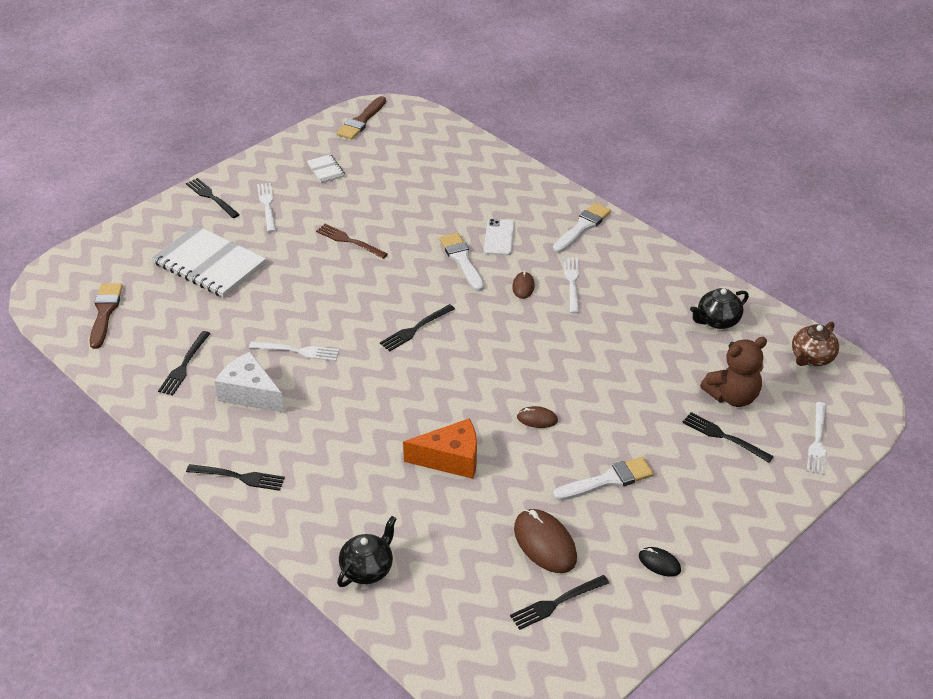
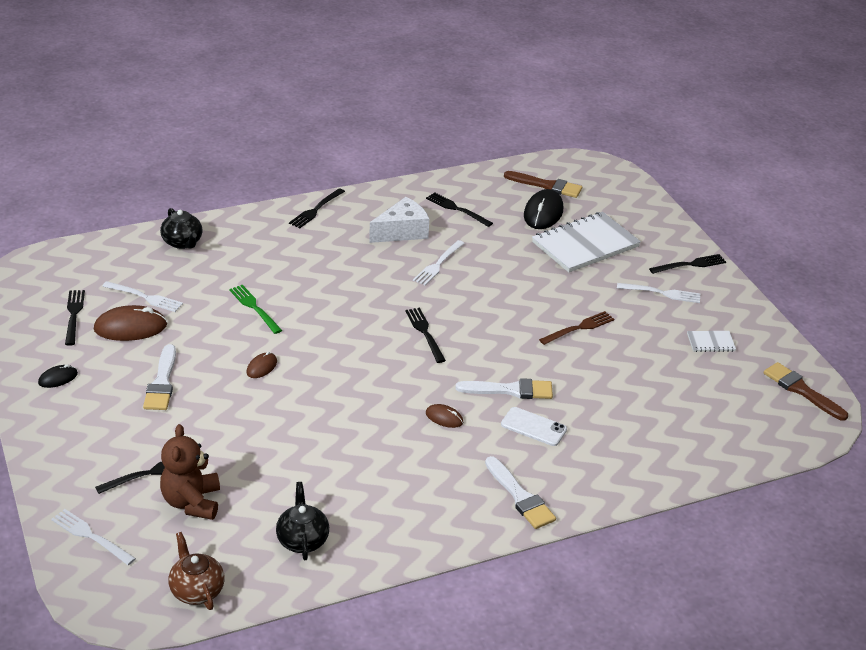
camera: 110 degrees right, 5 degrees down
(162, 303) = (543, 213): none -> black mouse
(451, 459) = (254, 308): orange cheese -> green fork
(572, 283) = (430, 454): white fork -> white fork (145, 297)

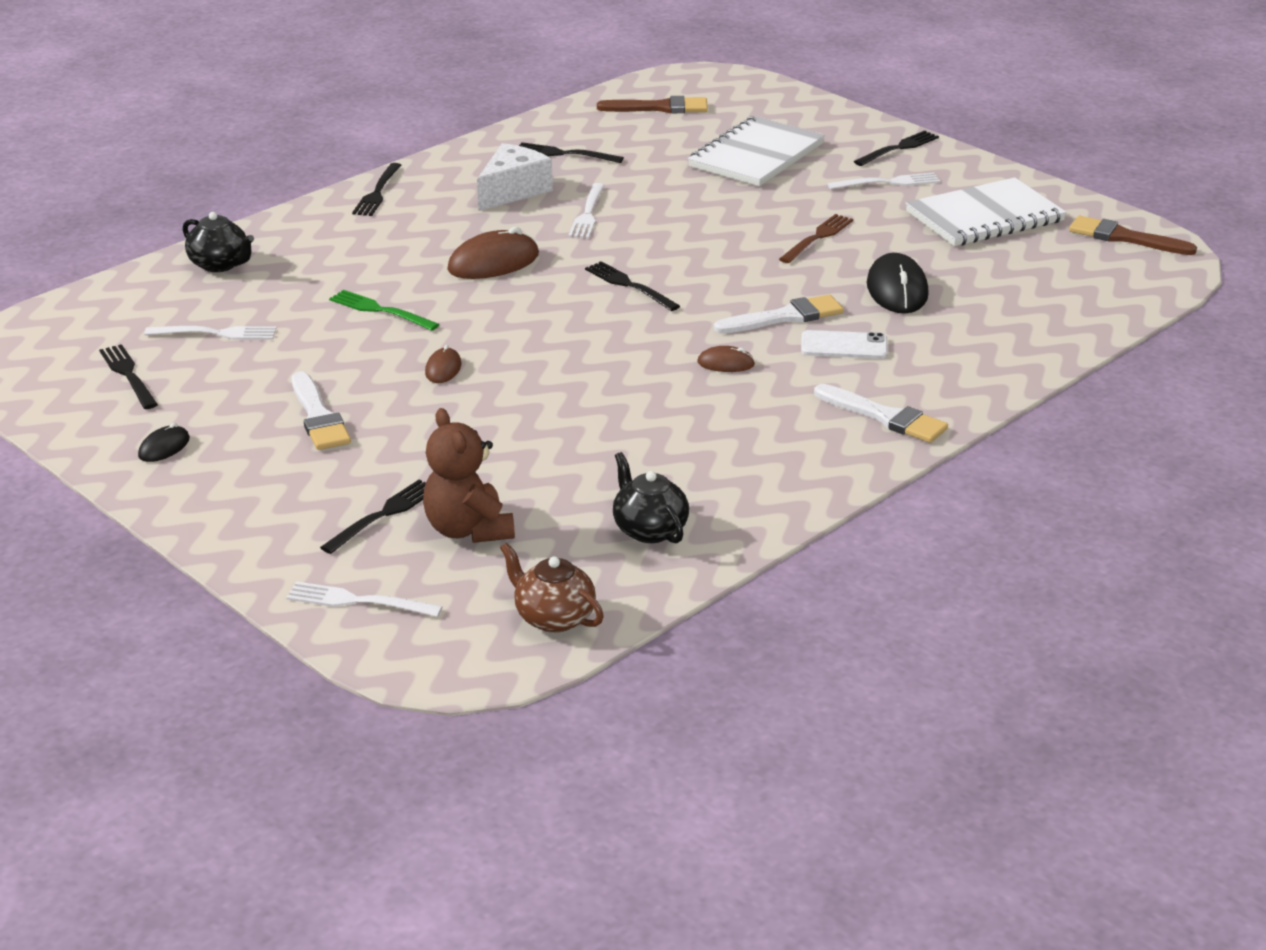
camera: 20 degrees left, 5 degrees down
(130, 327) = (223, 370): brown mouse -> brown mouse (493, 262)
(543, 213) = (677, 135): black mouse -> black mouse (897, 290)
(710, 342) = (984, 216): white notebook -> white notebook, size x2.27

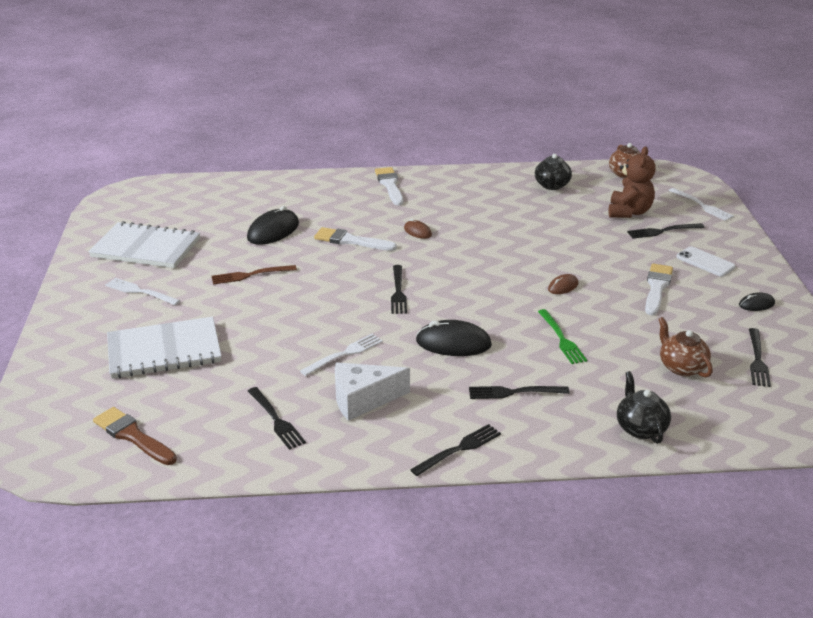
camera: 140 degrees left, 0 degrees up
(216, 333) = (681, 367): white fork -> brown teapot
(493, 262) = (453, 343): brown mouse -> black mouse
(844, 346) = (350, 217): white phone -> white phone (705, 262)
(898, 148) = (78, 313): black fork -> black fork (514, 392)
(1125, 238) = (116, 209): brown brush -> none

